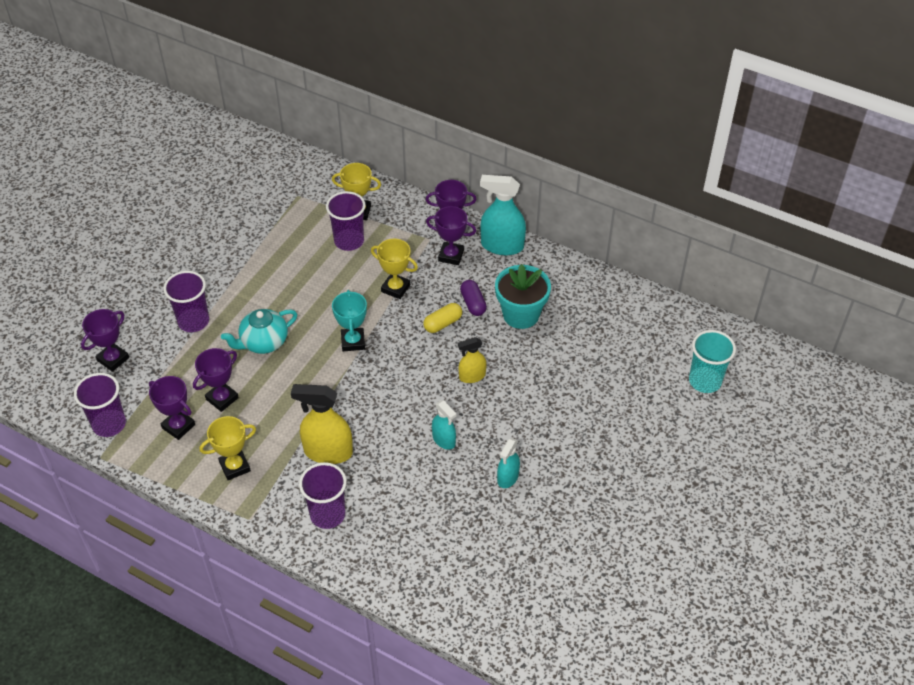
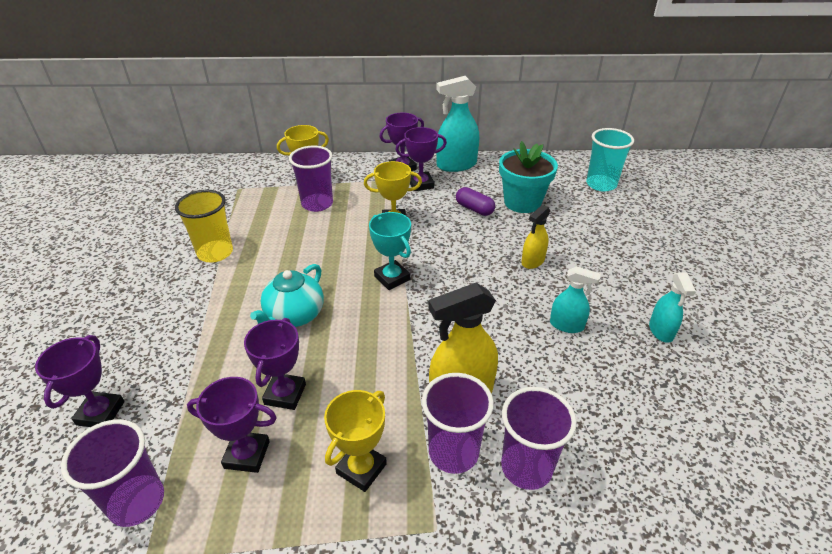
camera: 30 degrees left, 10 degrees down
(193, 321) = (192, 328): purple cup -> purple cup (453, 452)
(243, 259) = (215, 253): none -> yellow cup
(443, 323) = (463, 232): yellow capsule -> none
(705, 381) = (709, 193): turquoise cup -> turquoise cup (601, 184)

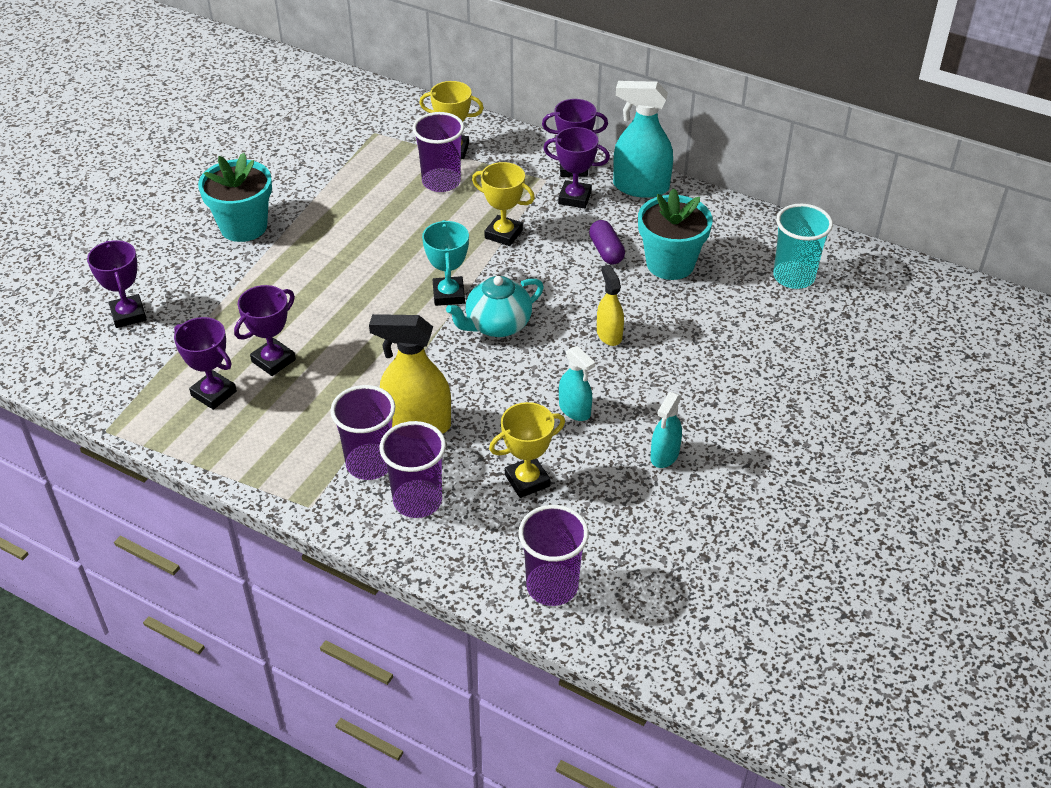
camera: 30 degrees right, 5 degrees up
(100, 413) = (128, 315): purple trophy -> purple trophy turned 60 degrees counterclockwise
(137, 502) = (120, 391): purple cup -> purple cup (552, 586)
(173, 289) = (243, 226): none -> turquoise flower pot
(215, 253) = (303, 202): yellow cup -> none
(294, 316) = (329, 295): turquoise teapot -> turquoise teapot (497, 325)
(361, 469) = (289, 442): yellow trophy -> yellow trophy (527, 480)
(532, 261) = (609, 334): yellow spray bottle -> yellow spray bottle turned 90 degrees clockwise

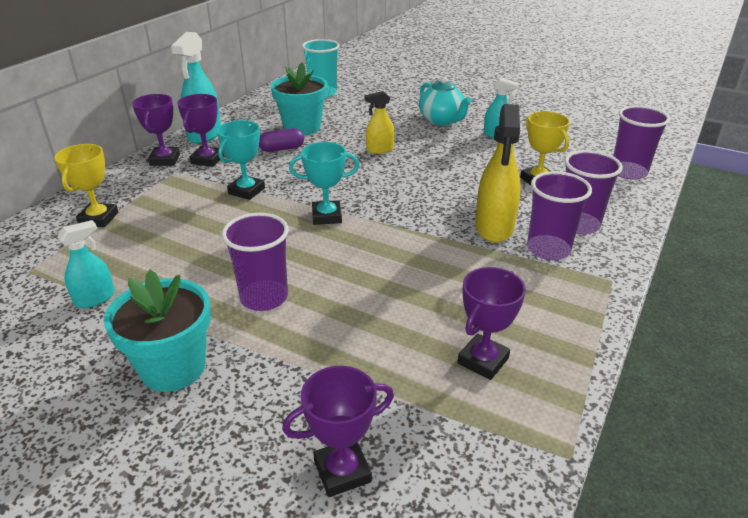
camera: 90 degrees left, 10 degrees down
(273, 360) = (424, 318): purple trophy -> none
(441, 182) = (150, 224): purple cup -> purple cup (264, 298)
(497, 325) = (368, 193): turquoise teapot -> turquoise teapot (442, 120)
(503, 234) = (246, 191): yellow trophy -> turquoise trophy
(575, 410) = (461, 163): turquoise spray bottle -> turquoise spray bottle (95, 298)

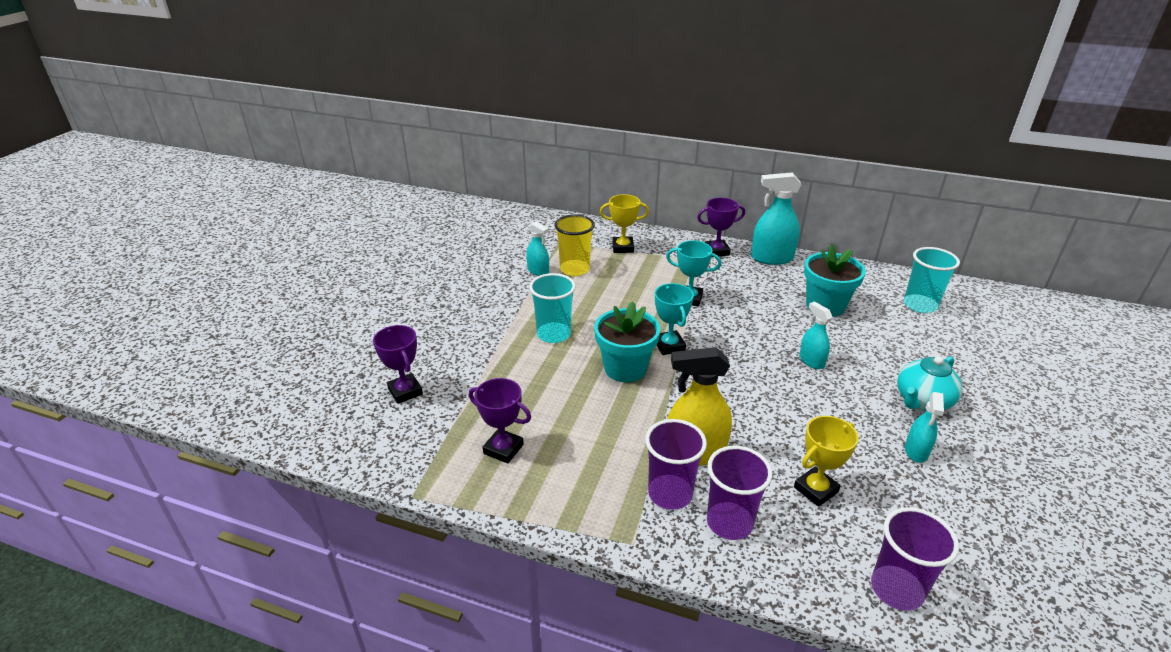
camera: 80 degrees right, 0 degrees up
(118, 264) = (575, 269): none -> yellow cup
(173, 368) = (482, 314): turquoise flower pot -> turquoise flower pot (625, 368)
(207, 160) = (728, 269): purple trophy -> none
(264, 298) = (554, 334): purple cup -> turquoise cup
(282, 149) = (773, 302): purple capsule -> none
(379, 150) = (811, 361): yellow spray bottle -> turquoise spray bottle

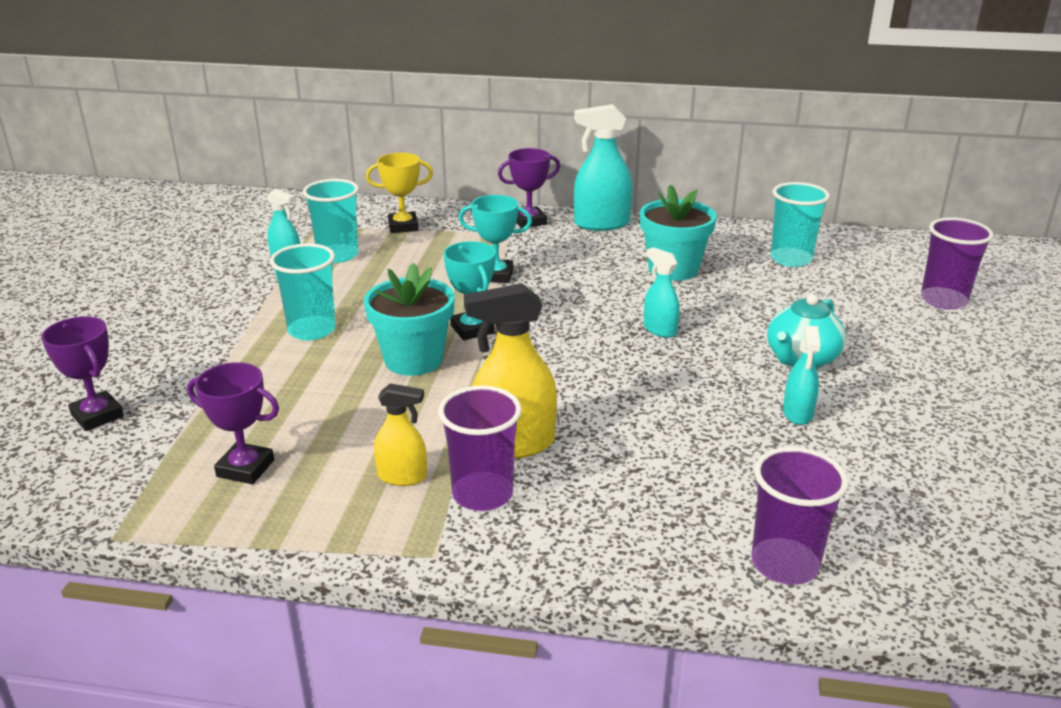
camera: 10 degrees left, 5 degrees down
(575, 269) = (338, 255): yellow cup -> turquoise cup
(613, 470) = (402, 476): none -> yellow spray bottle
(729, 522) = (564, 517): purple cup -> purple cup (943, 300)
(816, 489) = (674, 468): yellow trophy -> none

